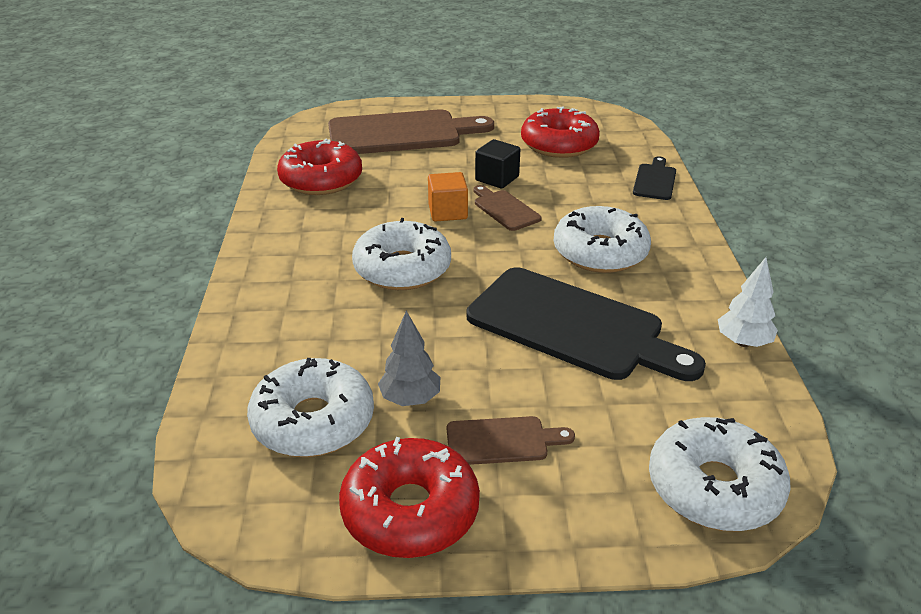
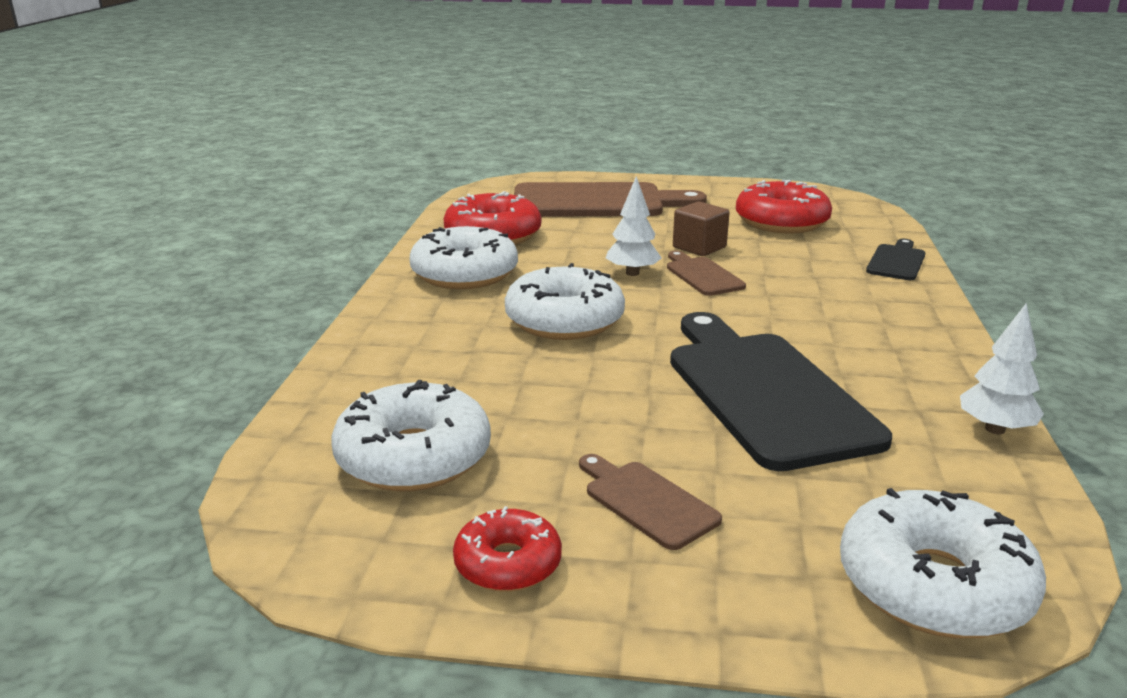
camera: 10 degrees right, 10 degrees down
(410, 399) = (540, 446): grey tree -> none
(410, 511) = (508, 563): red donut -> red donut, size x0.59
(447, 212) = (632, 273): orange cube -> white tree
(497, 178) = (699, 247): black cube -> brown cube
(502, 441) = (646, 502): brown cutting board -> brown cutting board turned 135 degrees counterclockwise
(572, 326) = (764, 392): black cutting board -> black cutting board turned 150 degrees counterclockwise
(600, 252) = (814, 323): white donut -> white donut (464, 274)

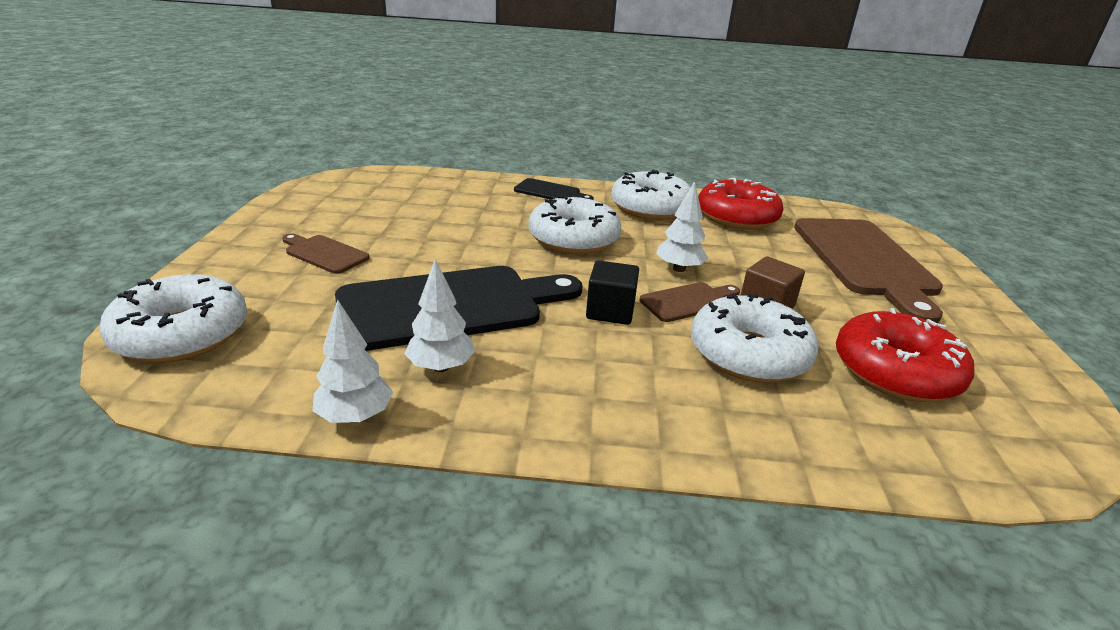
camera: 85 degrees right, 5 degrees up
(413, 457) = (397, 199): white donut -> white donut (748, 354)
(508, 563) = (291, 219): red donut -> none
(646, 502) = (324, 253): brown cutting board -> brown cutting board turned 105 degrees counterclockwise
(736, 309) = (610, 311): none -> black cube
(886, 391) = (441, 367): none -> white tree
(896, 261) = (801, 448): black cutting board -> black cutting board (550, 192)

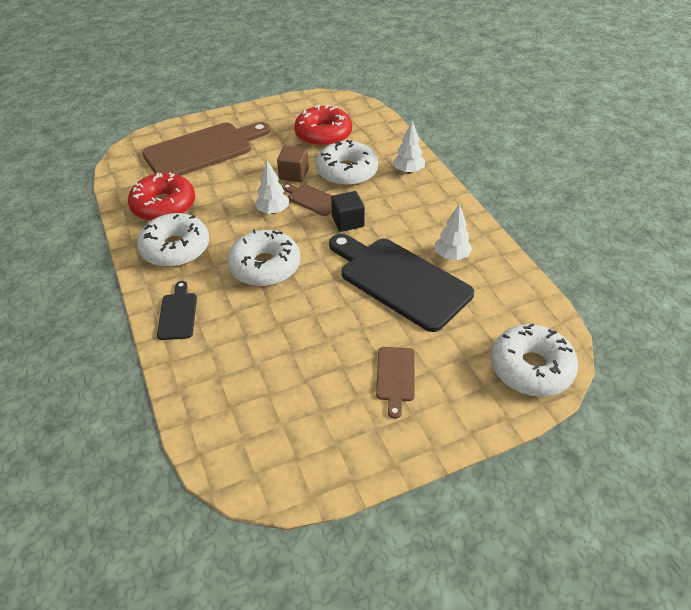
camera: 115 degrees left, 15 degrees up
(355, 416) = (507, 263): white tree -> white tree (408, 171)

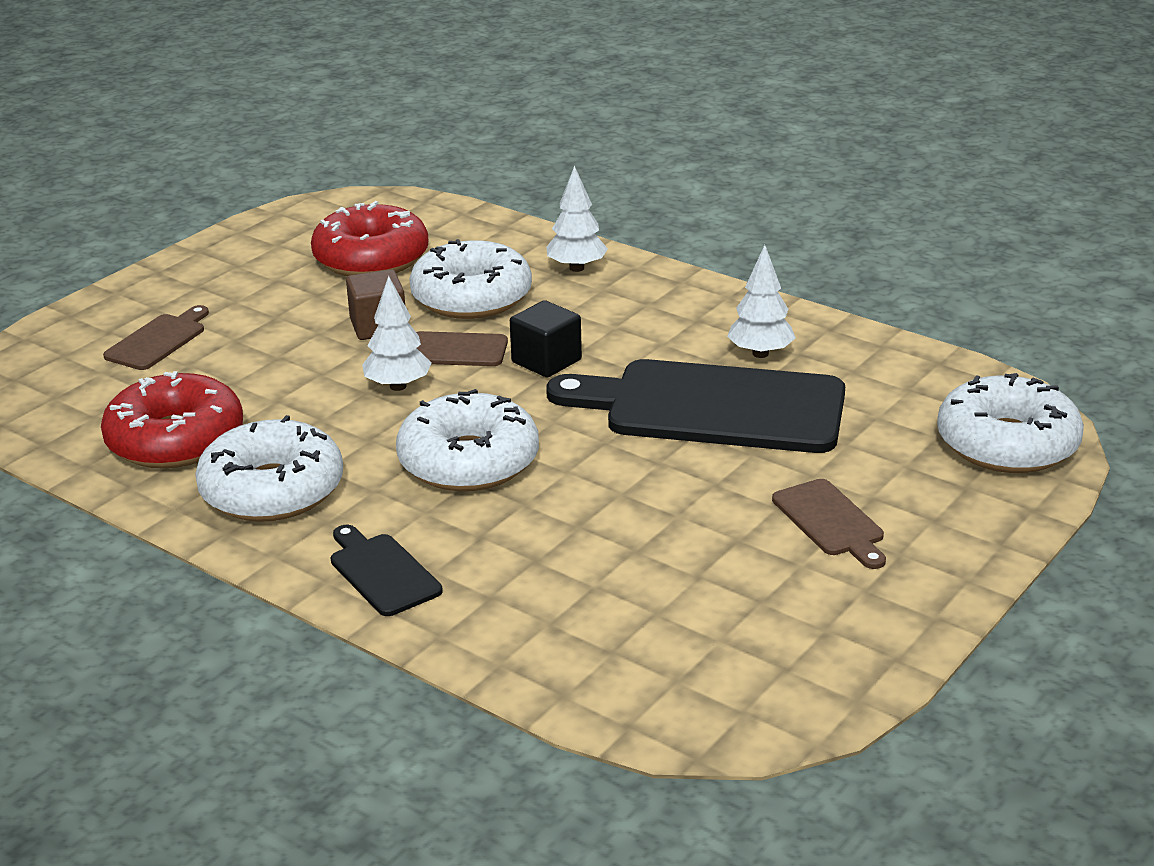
camera: 30 degrees left, 15 degrees down
(203, 150) = (158, 340): brown cutting board -> brown cutting board, size x0.46

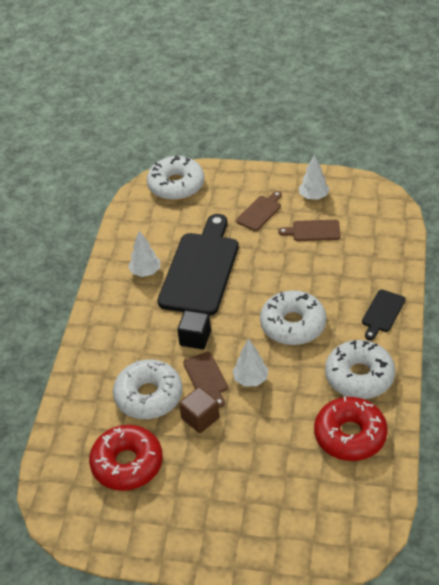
camera: 115 degrees left, 15 degrees up
(158, 340) = (271, 506): brown cutting board -> brown cutting board (313, 231)
(577, 268) = (93, 369): white tree -> white tree (313, 196)
(713, 407) = (200, 269): black cutting board -> black cutting board turned 150 degrees counterclockwise

